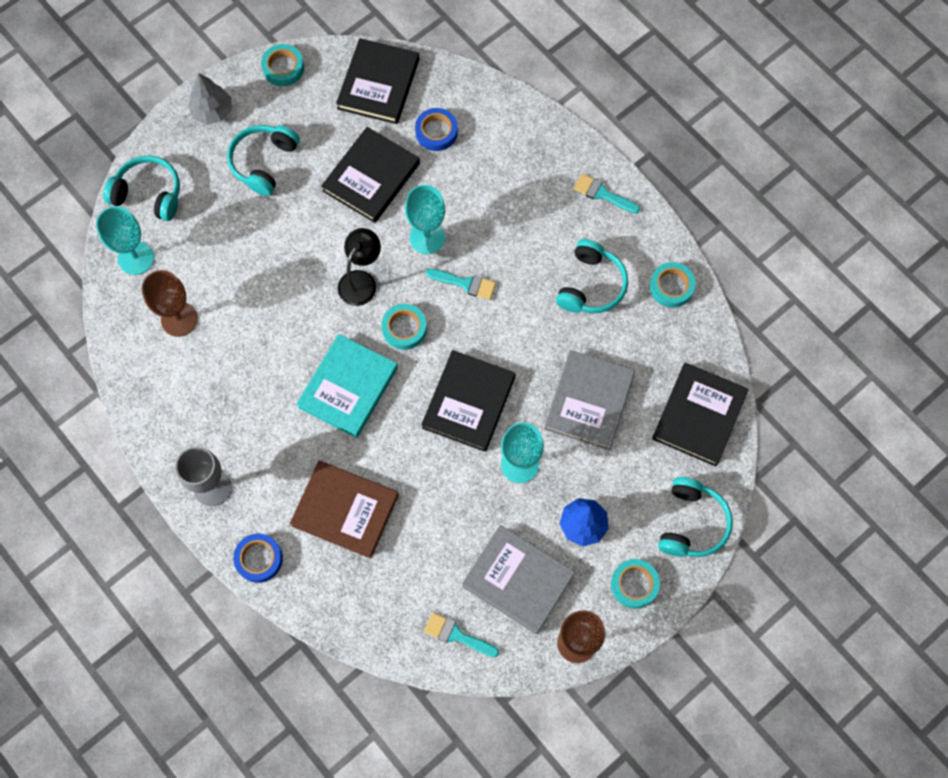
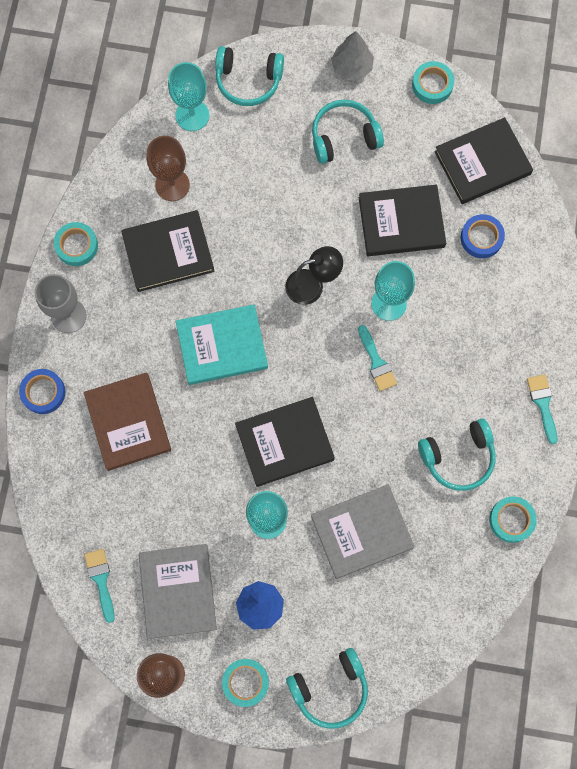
camera: 50 degrees right, 5 degrees up
(149, 194) = (248, 81): turquoise headphones -> turquoise headphones turned 120 degrees clockwise
(404, 328) = (302, 347): turquoise tape -> turquoise tape (76, 246)
(699, 415) = (422, 626): black book -> black book (168, 252)

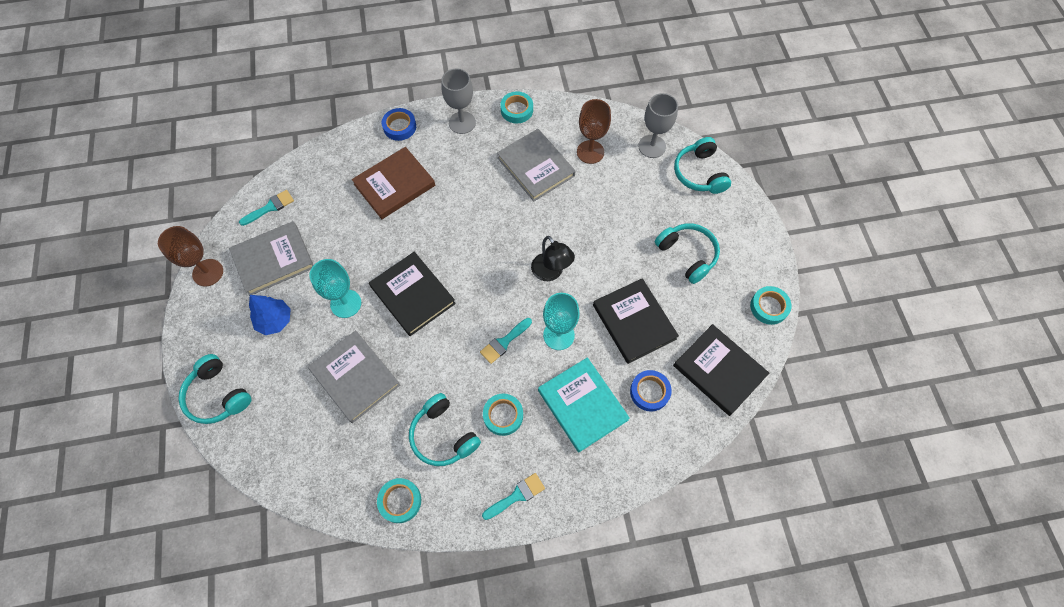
camera: 70 degrees right, 10 degrees down
(168, 252) = (536, 167): black book -> grey book
(192, 115) = (652, 146): turquoise goblet -> grey goblet
(222, 346) = (476, 226): turquoise book -> turquoise book (582, 405)
(245, 682) = (211, 330): turquoise tape -> turquoise tape (503, 415)
(352, 67) = (750, 241): grey tree -> none

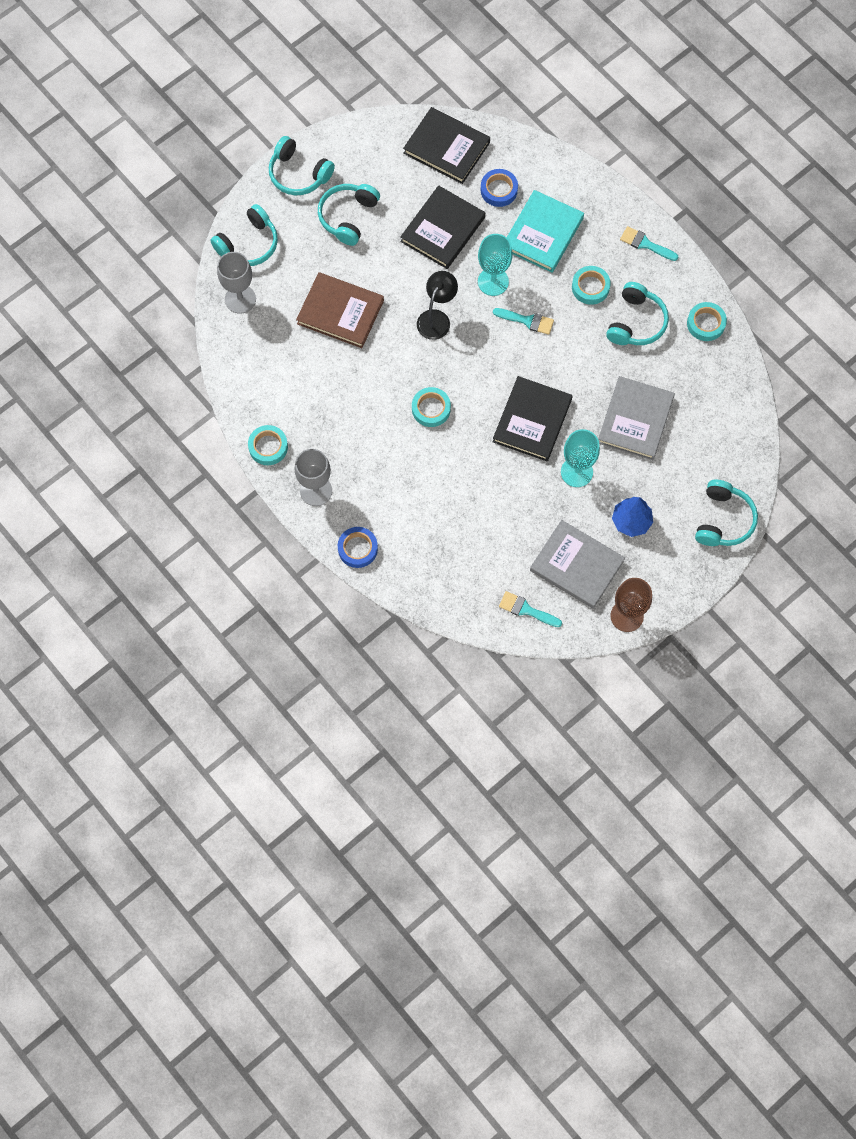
camera: 120 degrees left, 5 degrees up
(394, 185) = (429, 509): brown book -> brown book (340, 312)
(536, 167) = (328, 391): grey book -> none
(590, 152) = (280, 351): brown goblet -> none
(719, 370) = (446, 148): black book -> black book turned 75 degrees counterclockwise
(750, 238) = (298, 174): none -> turquoise headphones
(769, 307) = (362, 133): turquoise tape -> turquoise tape (431, 409)

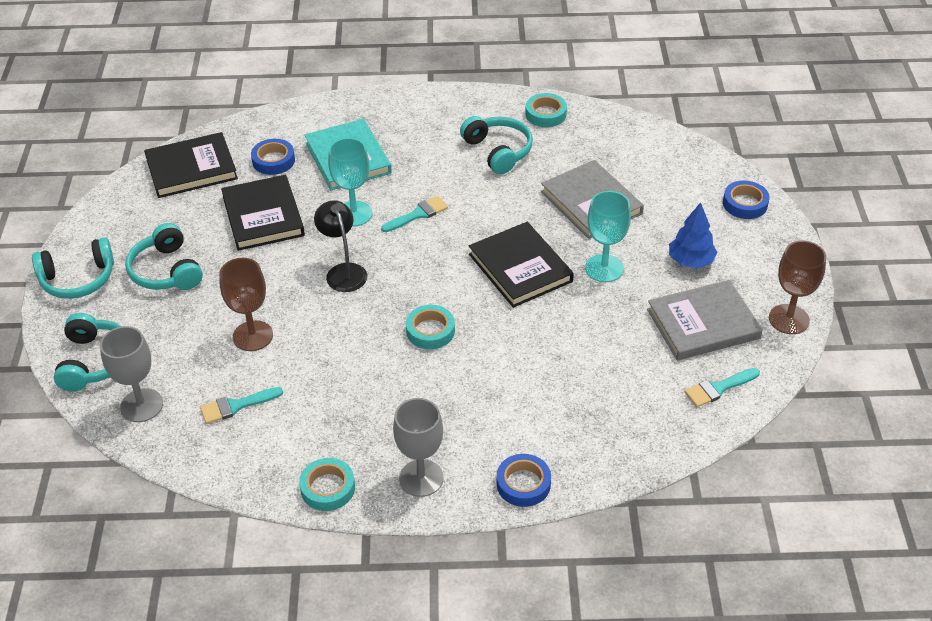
camera: 50 degrees left, 25 degrees down
(340, 312) = (253, 336): brown book -> brown goblet
(590, 287) = (433, 159): turquoise tape -> none
(645, 244) = (432, 107): turquoise brush -> turquoise brush (236, 406)
(723, 520) = (745, 204): turquoise headphones -> blue tape

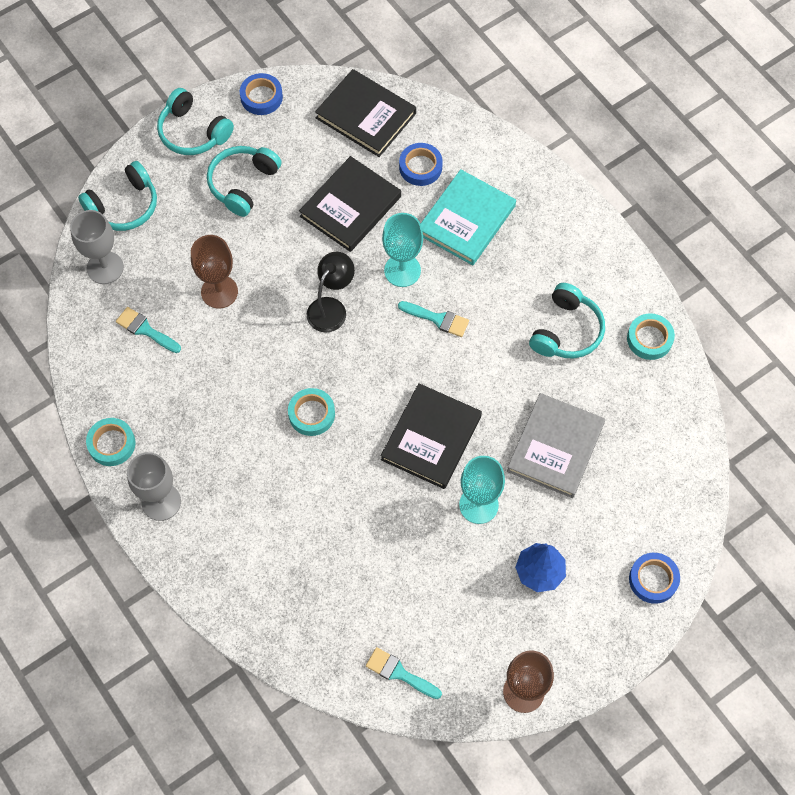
camera: 55 degrees right, 20 degrees up
(523, 484) = (202, 578): blue tape -> blue tape (261, 97)
(703, 324) = (467, 622): grey book -> none

